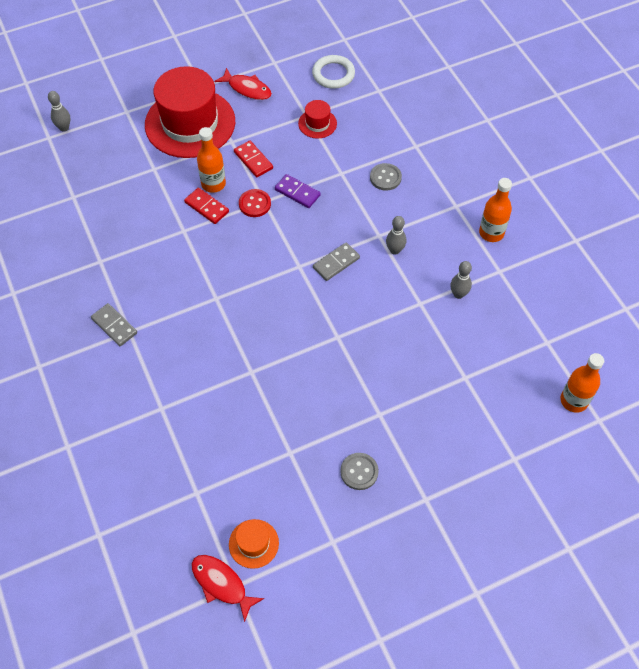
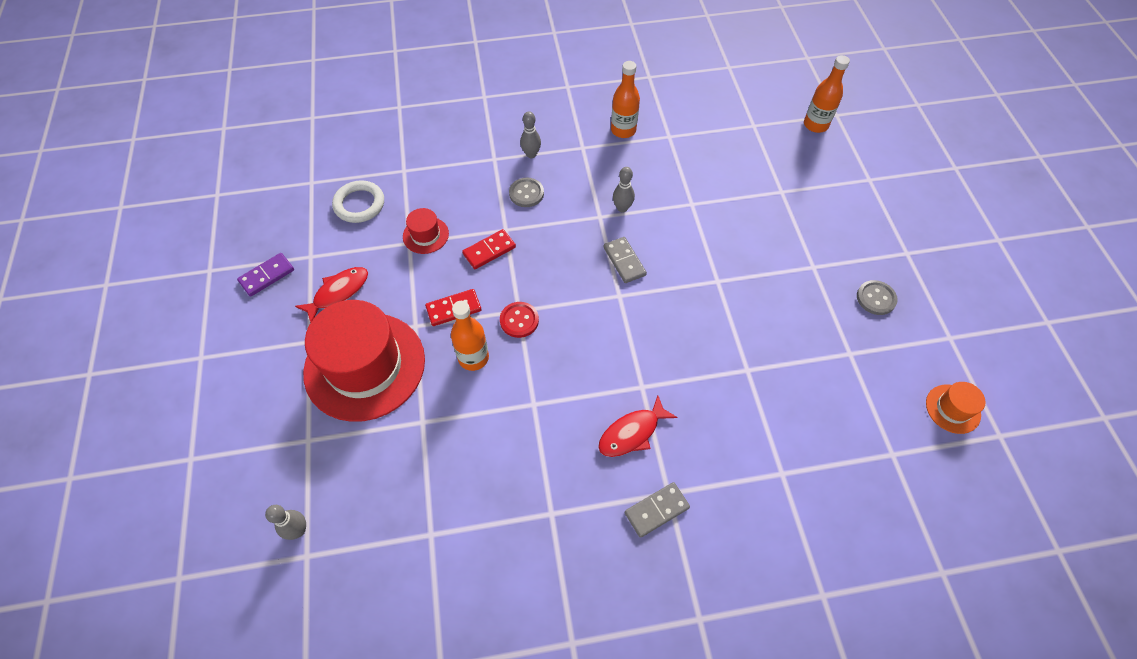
camera: 75 degrees left, 0 degrees up
(207, 207) = (506, 372): red domino -> red domino (489, 250)
(221, 584) = (998, 448): red fish -> red fish (632, 433)
(297, 192) = (517, 275): purple domino -> purple domino (267, 276)
(458, 294) = (688, 172): grey bowling pin -> grey bowling pin (531, 154)

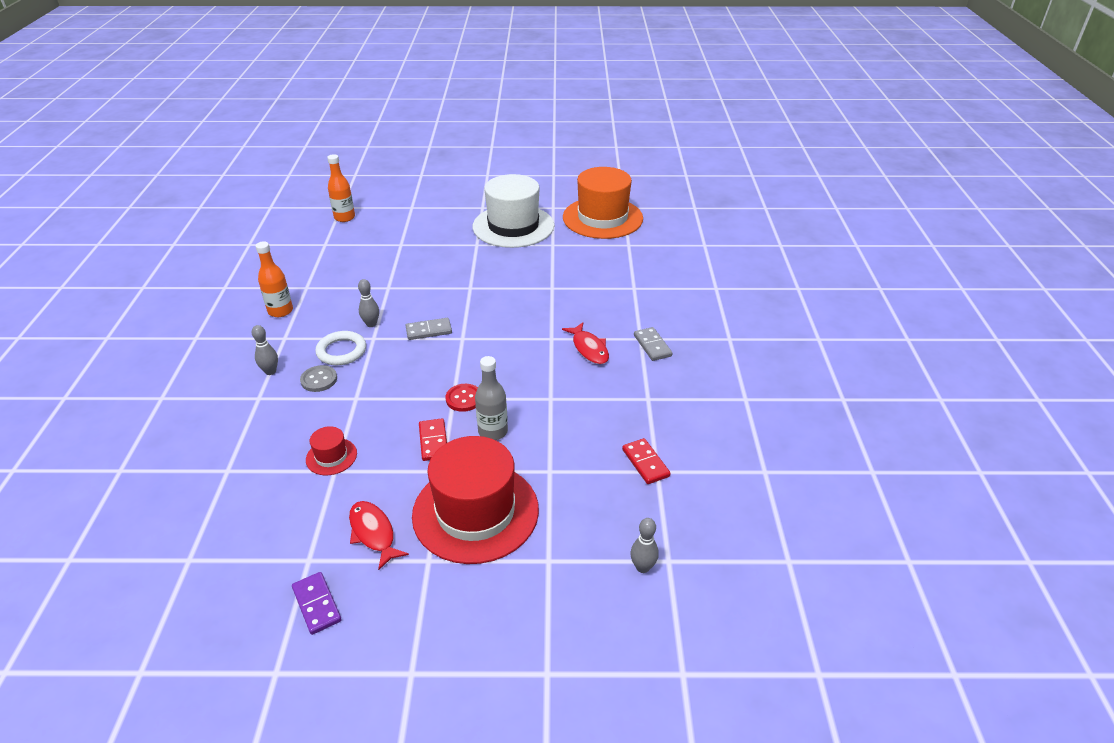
camera: 80 degrees left, 20 degrees down
(359, 204) = (254, 512): white ring -> white ring (341, 351)
(473, 358) = (493, 431): orange bottle -> grey bottle
(489, 250) = (375, 411): red domino -> red domino (645, 463)
(876, 298) = (513, 226): grey button -> white hat
(952, 409) = (602, 218): orange hat -> orange hat, size x2.34

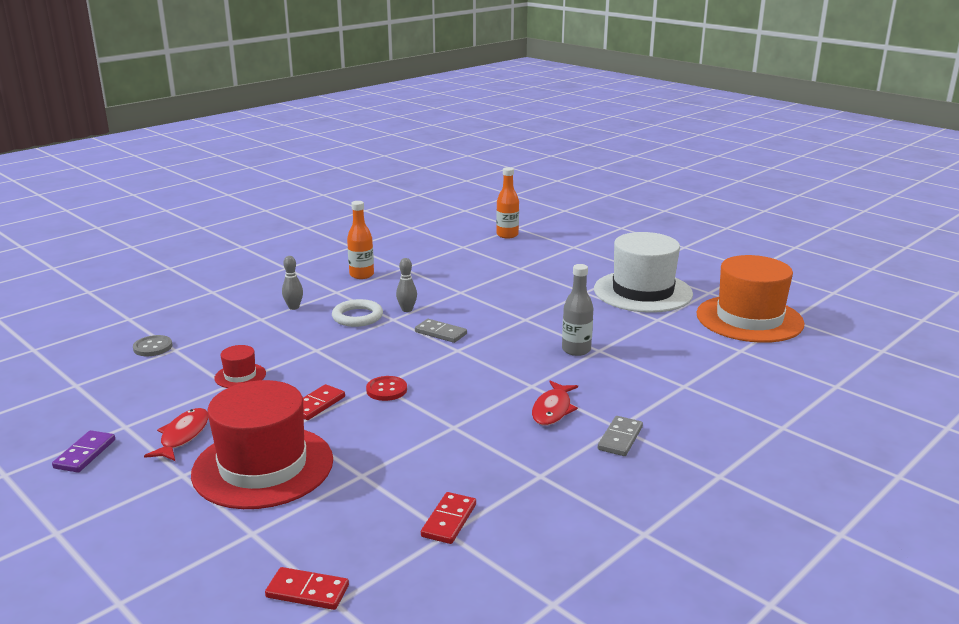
camera: 45 degrees right, 15 degrees down
(319, 380) = (313, 327): grey button -> grey button (153, 347)
(493, 431) = (368, 423): grey bottle -> grey bottle (576, 350)
(642, 567) = (307, 591): grey bowling pin -> red domino

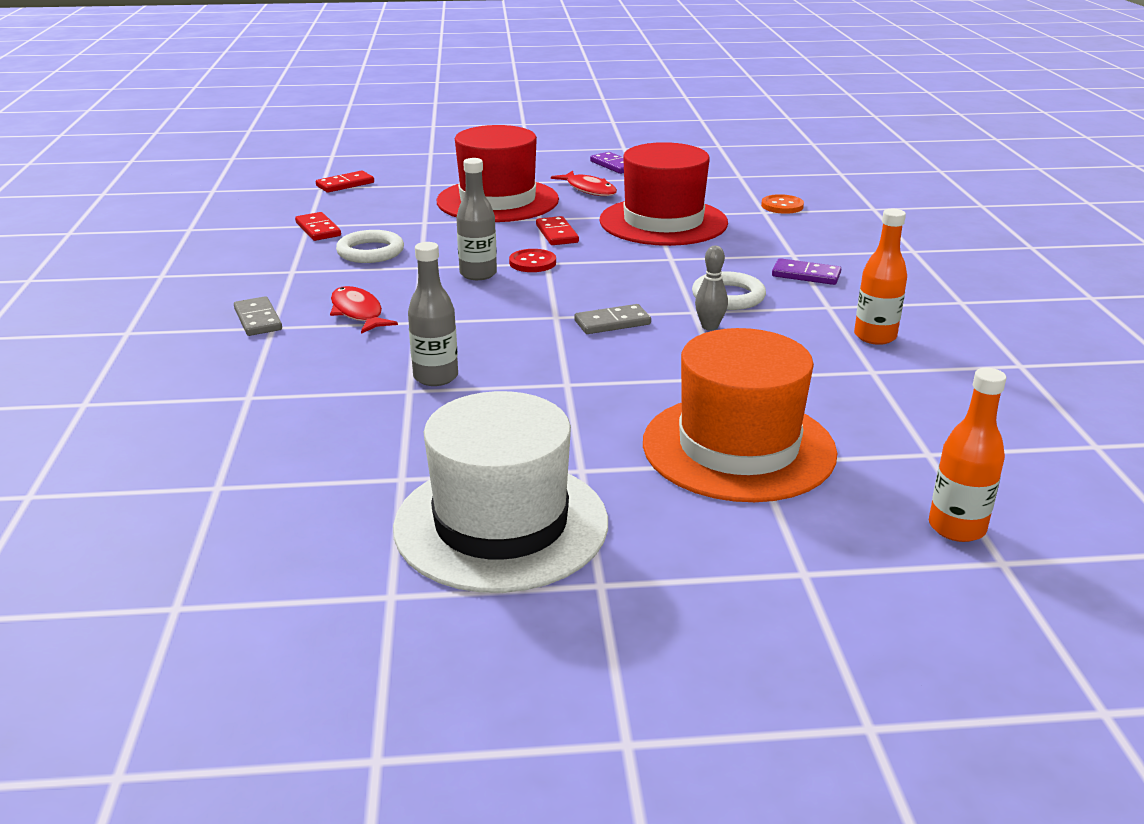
camera: 130 degrees right, 5 degrees up
(153, 347) = (782, 206): grey button -> orange button
(240, 376) = (663, 222): red hat -> red hat, size x2.34
(294, 307) = (806, 275): grey bowling pin -> purple domino
(433, 400) = (478, 274): none -> grey bottle
(457, 463) = (370, 252): none -> white ring
(749, 319) = (254, 564): orange hat -> orange hat (738, 447)

